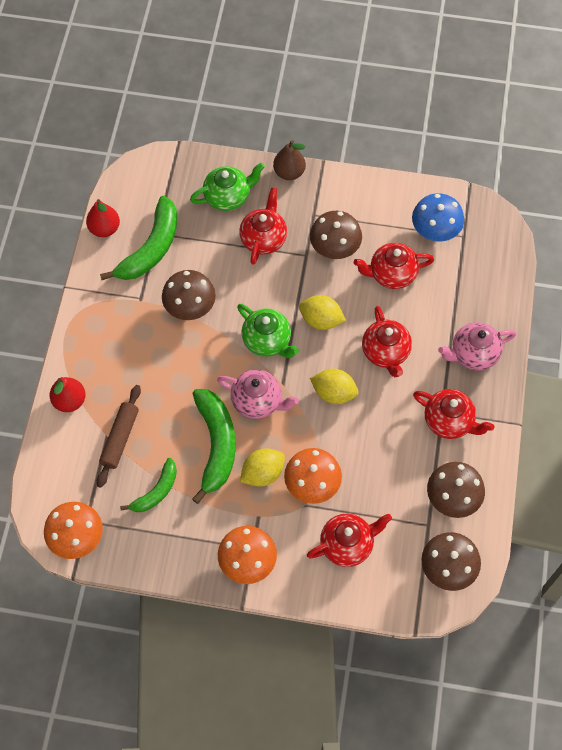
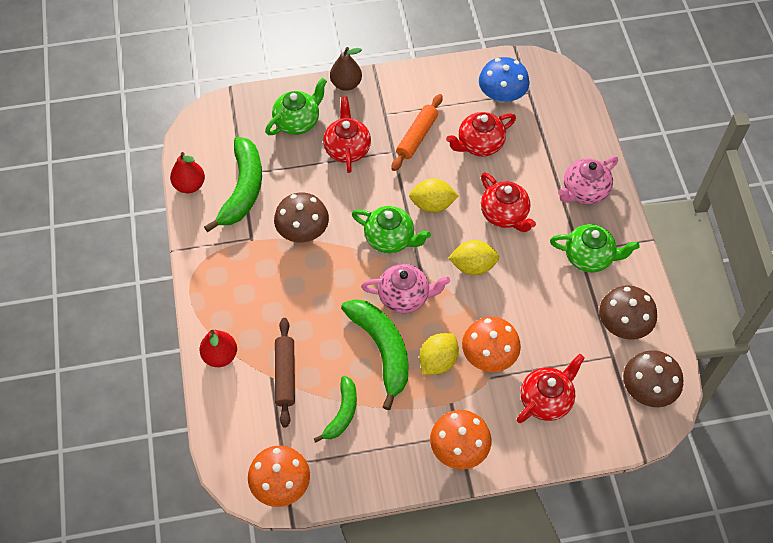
camera: 20 degrees left, 5 degrees down
(335, 247) = (417, 136): brown mushroom -> orange rolling pin
(449, 421) = (589, 257): red teapot -> green teapot

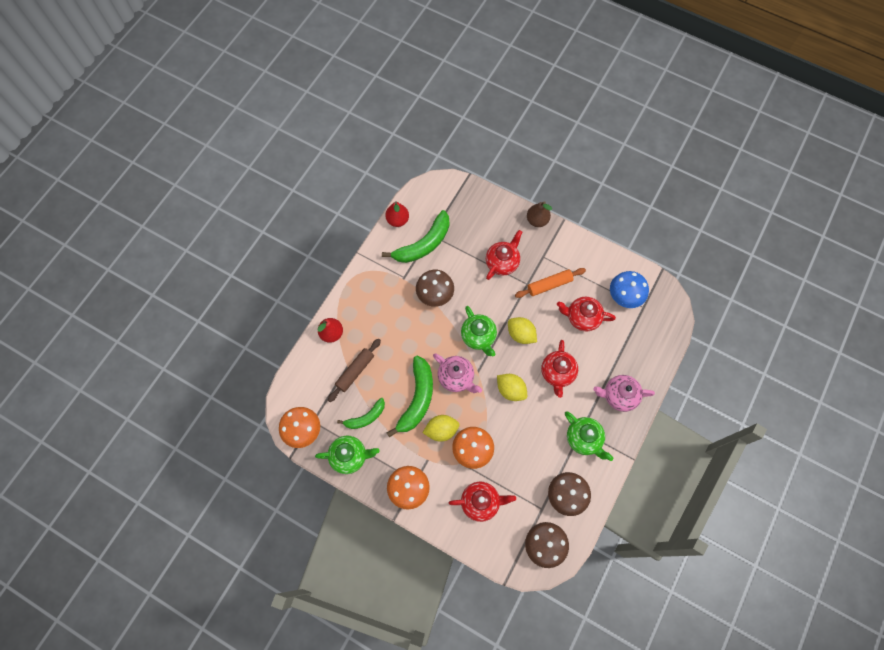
camera: 40 degrees right, 10 degrees up
(297, 122) = (488, 224): green teapot -> green teapot (349, 456)

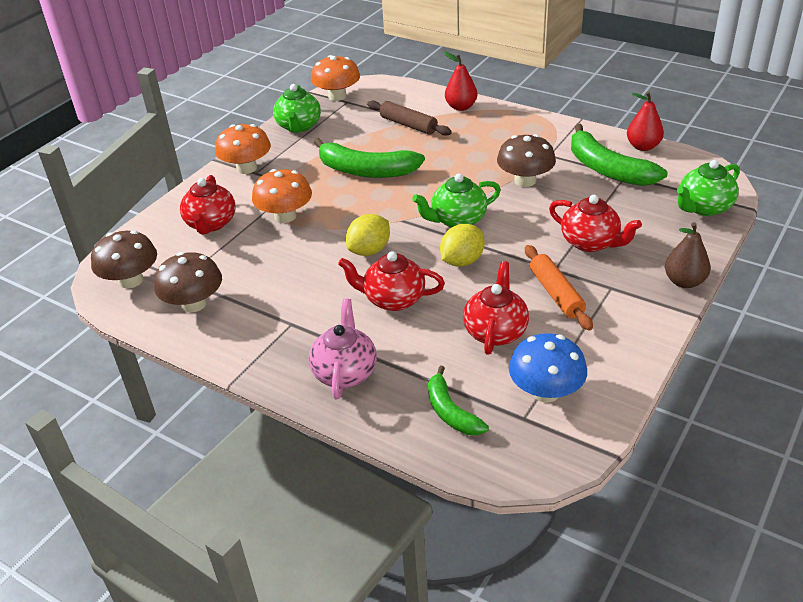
camera: 95 degrees right, 30 degrees down
(366, 417) = (346, 135): green banana -> green banana (451, 412)
(441, 430) = (318, 190): yellow lemon -> none
(456, 377) = (393, 201): pink teapot -> none
(584, 439) = (277, 326): green teapot -> green teapot (704, 207)

